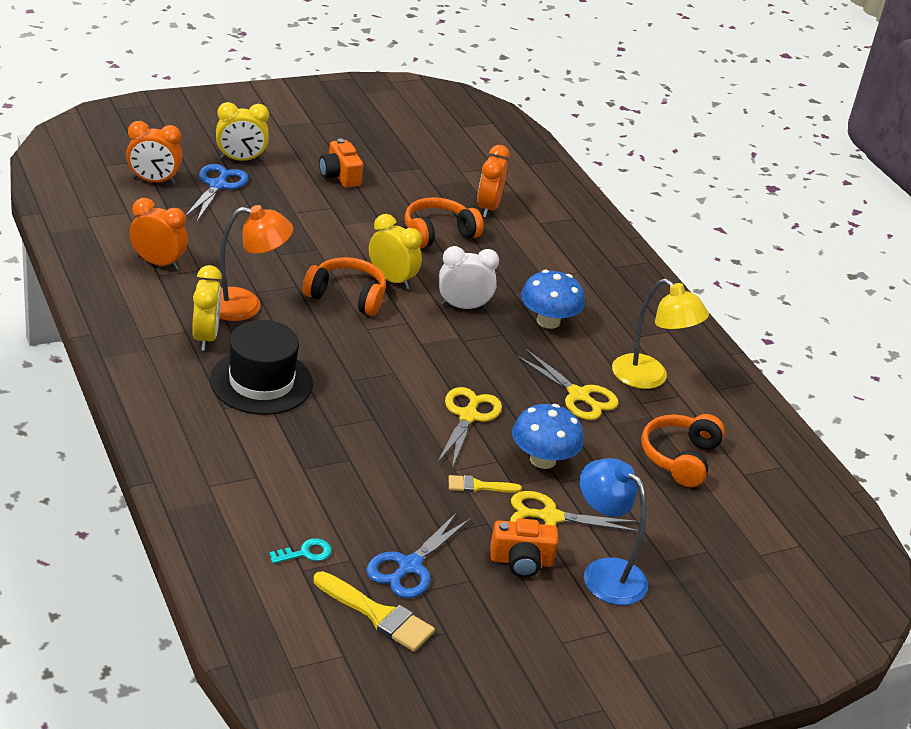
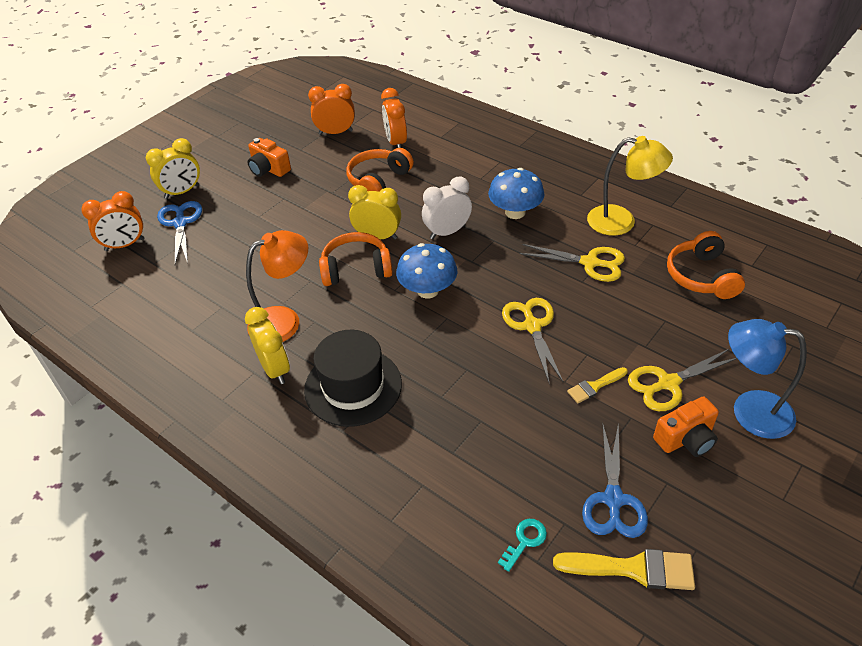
camera: 20 degrees left, 10 degrees up
(158, 263) = (183, 319): orange clock -> orange clock (336, 132)
(542, 460) = (616, 333): blue mushroom -> blue mushroom (428, 290)

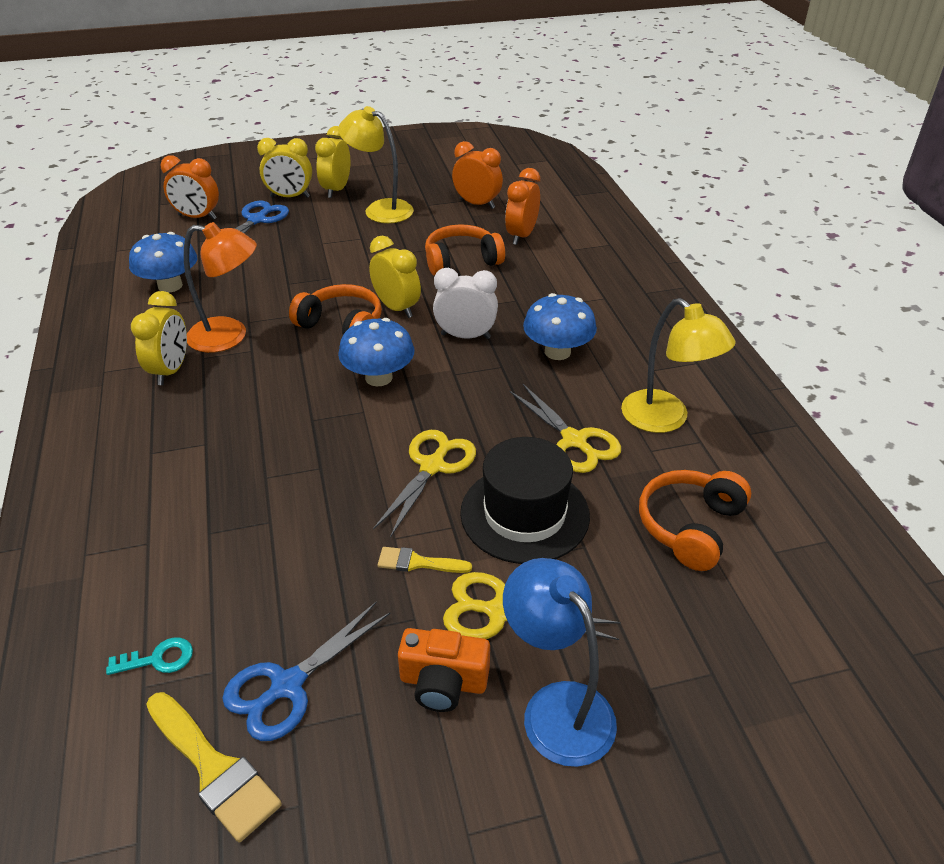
camera: 35 degrees right, 5 degrees down
(182, 309) = (170, 286): none -> blue mushroom
(213, 169) = (336, 190): none -> yellow clock
(269, 169) = (380, 209): orange camera -> yellow lamp
(353, 386) = (207, 422): black hat -> black hat (524, 514)

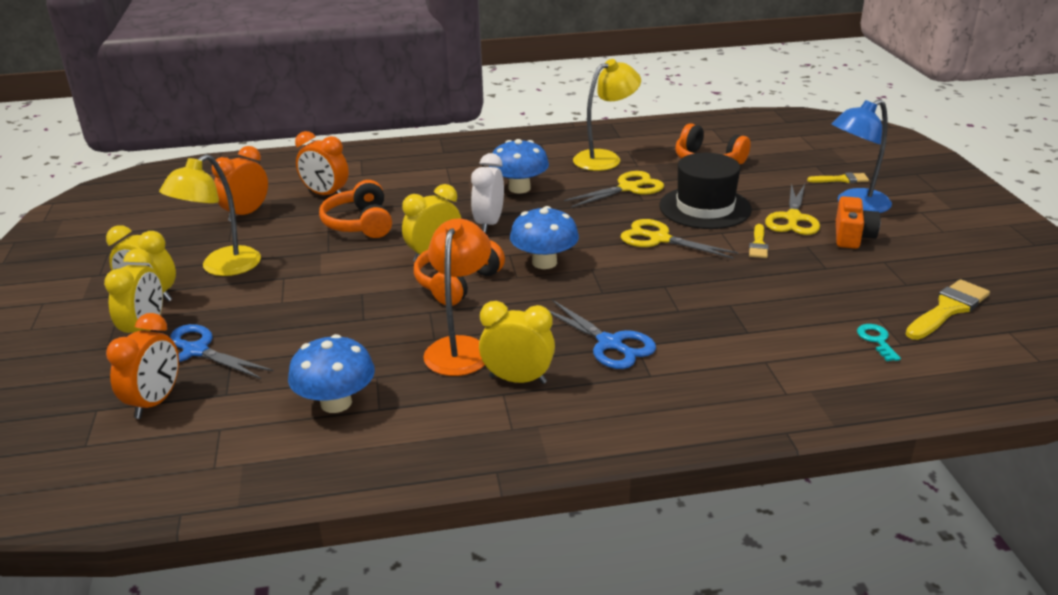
camera: 85 degrees left, 10 degrees down
(287, 685) = (876, 287): blue scissors -> blue scissors (610, 344)
(659, 704) = (841, 179): none -> yellow brush

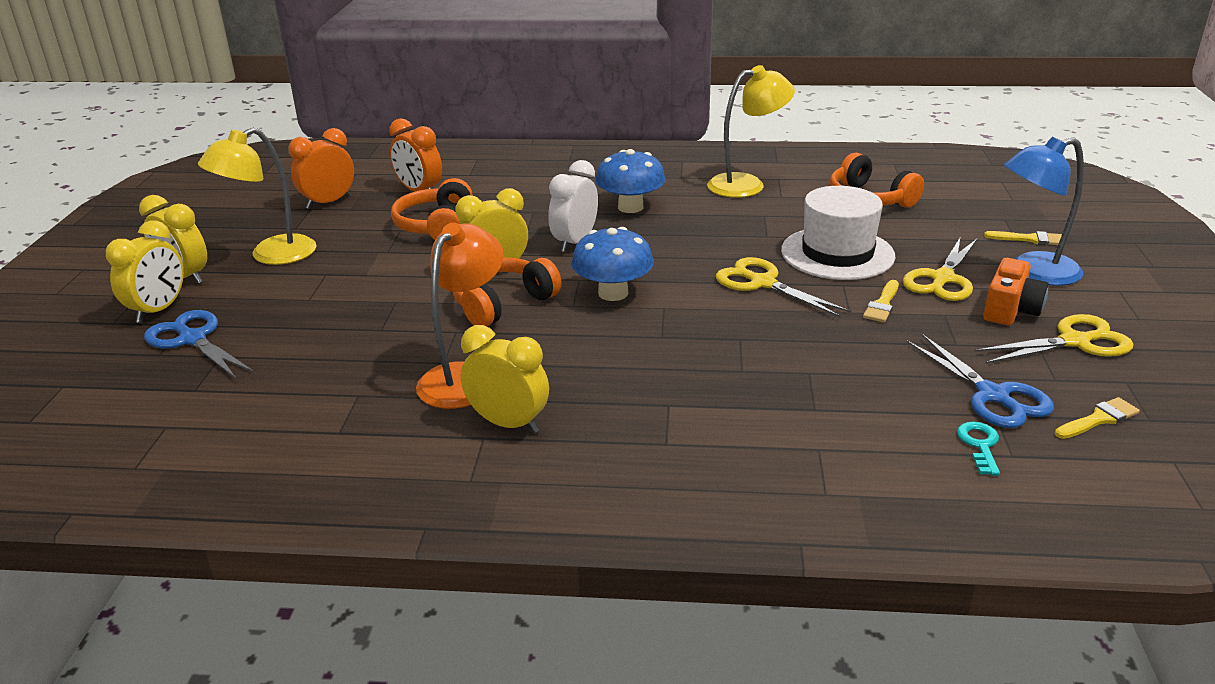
camera: 15 degrees right, 0 degrees up
(155, 402) = (121, 387): orange clock -> none
(336, 403) = (298, 418): blue mushroom -> none
(610, 344) = (638, 398): blue scissors -> blue scissors (992, 395)
(628, 188) = (756, 221): yellow scissors -> yellow scissors (1074, 342)
(705, 208) = (837, 253): black hat -> white hat
(948, 309) = (1099, 419): yellow brush -> yellow brush, size x0.59

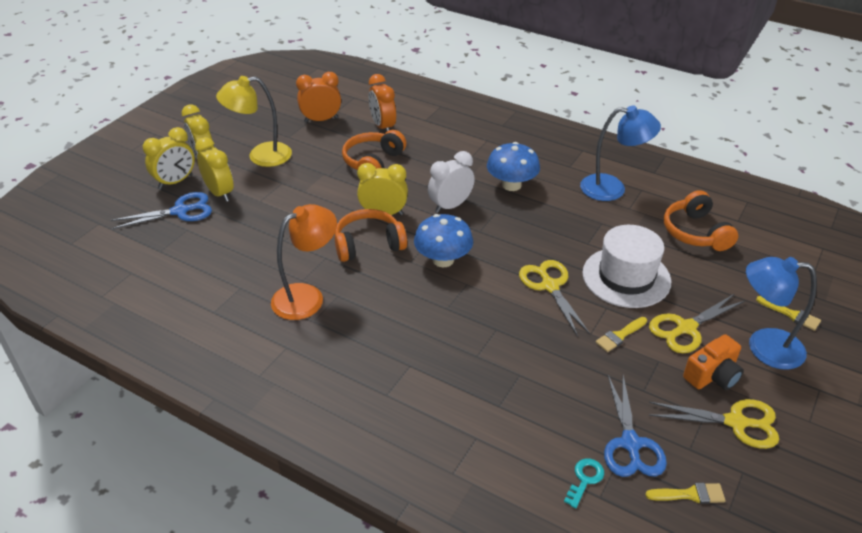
camera: 25 degrees right, 10 degrees up
(193, 339) = (180, 211): blue scissors -> blue scissors turned 90 degrees clockwise
(508, 423) = (307, 342): yellow clock -> yellow clock (220, 193)
(747, 184) = (612, 188): yellow lamp -> blue lamp

